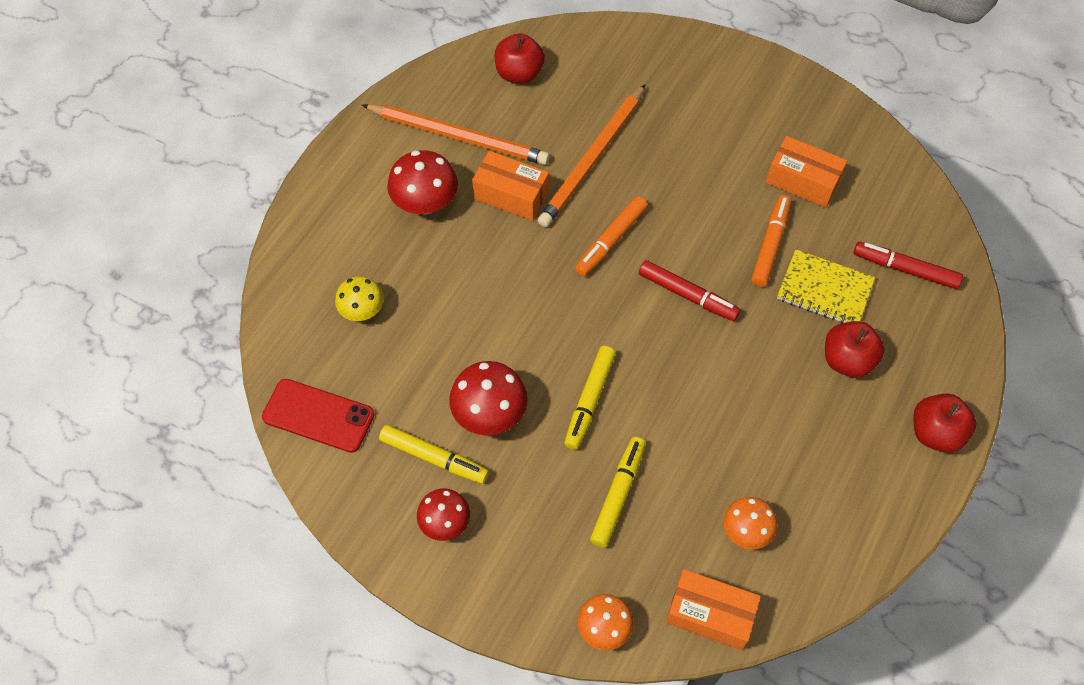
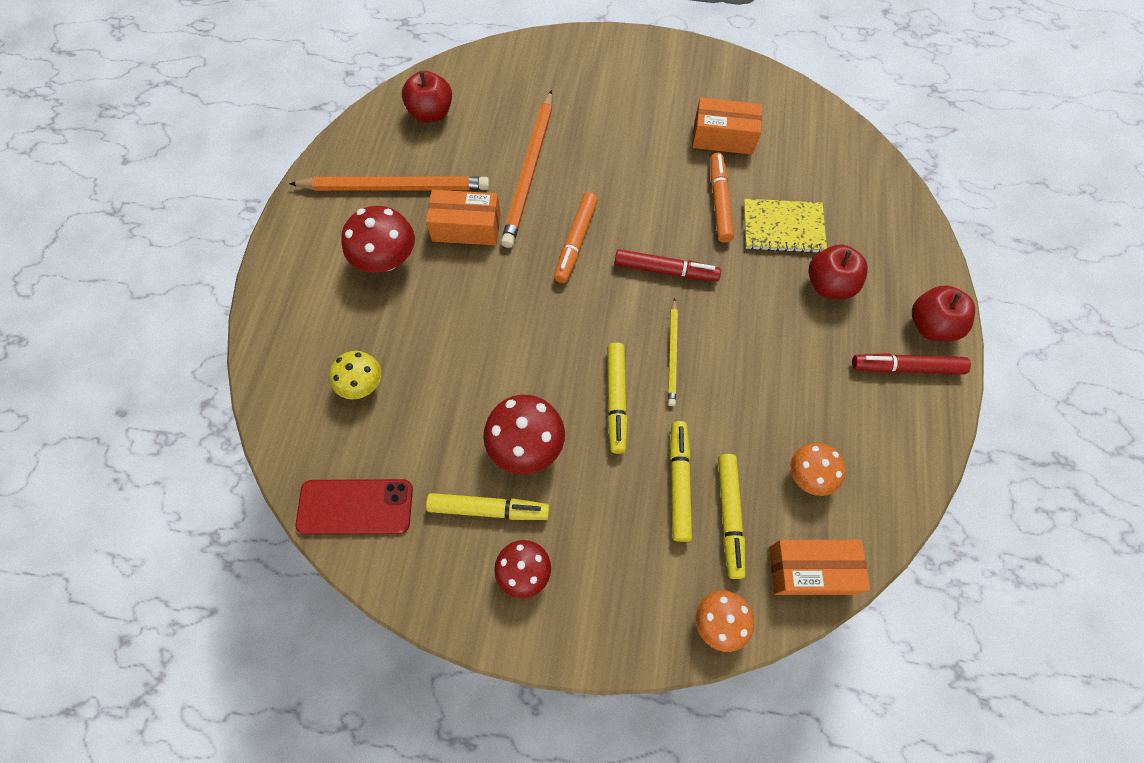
camera: 20 degrees left, 5 degrees up
(653, 540) = (729, 516): none -> yellow marker
(661, 376) = (672, 354): none -> yellow pencil
(905, 269) = (842, 188): red marker -> red marker (906, 368)

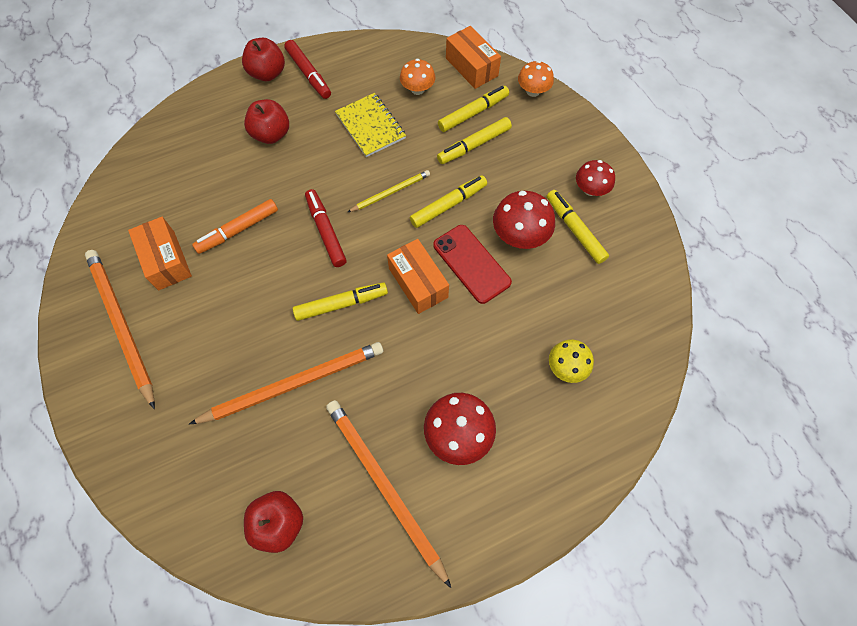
camera: 125 degrees left, 0 degrees up
(355, 507) = (641, 305): red phone -> red phone (471, 264)
(466, 227) = (384, 394): orange box -> orange box (418, 283)
(576, 241) = (341, 304): orange marker -> yellow marker
(678, 86) = (121, 325): none -> orange pencil
(783, 228) = (237, 180): yellow notebook -> yellow notebook (370, 126)

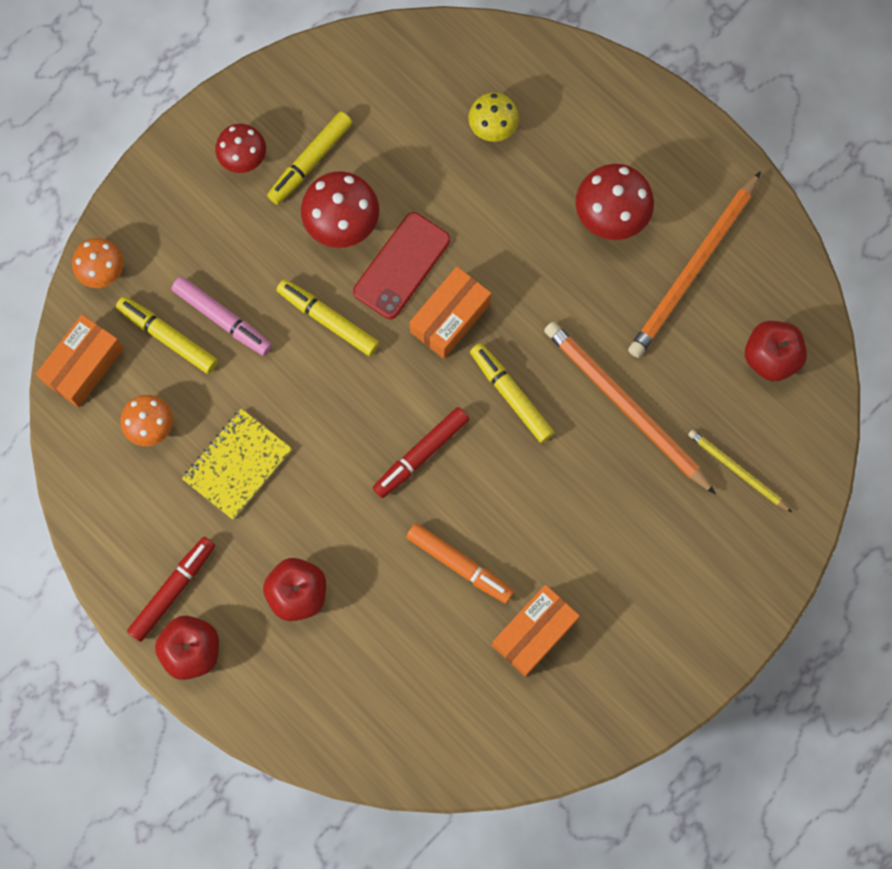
camera: 110 degrees left, 10 degrees up
(121, 325) = (635, 639): orange pencil -> none
(390, 192) = (334, 397): yellow pencil -> yellow pencil (737, 470)
(474, 145) = (222, 318): yellow marker -> pink marker

